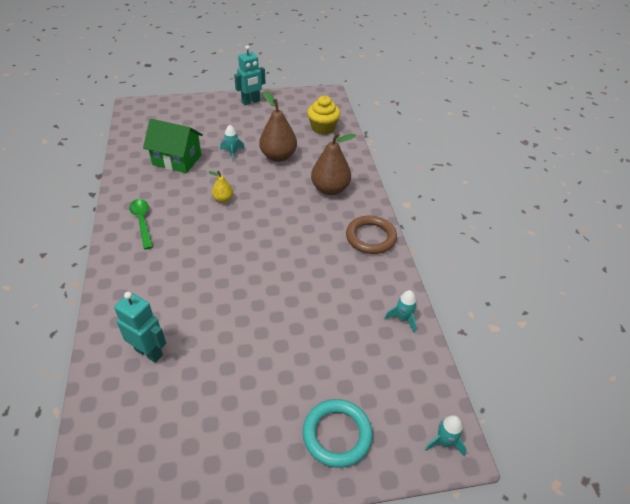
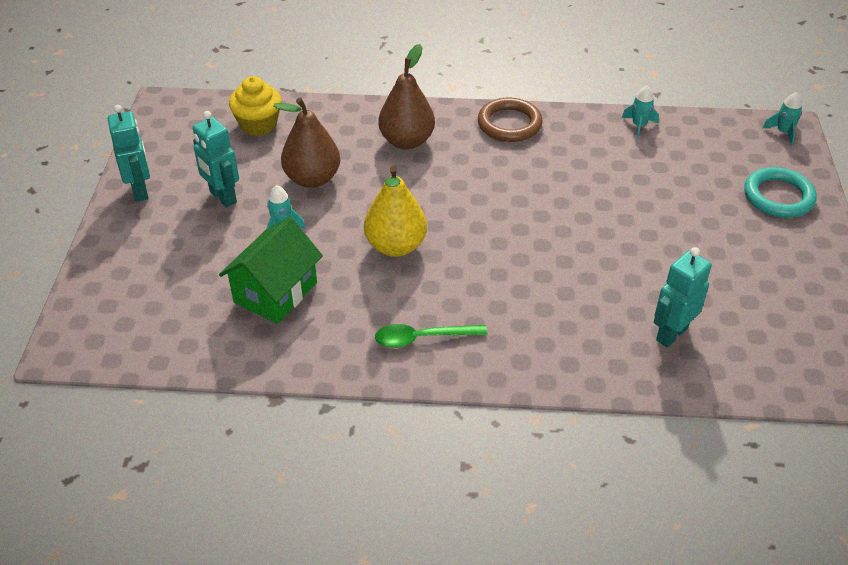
camera: 75 degrees left, 0 degrees up
(223, 199) = (396, 246): yellow pear -> yellow pear, size x1.94
(252, 128) = (222, 197): none -> turquoise robot

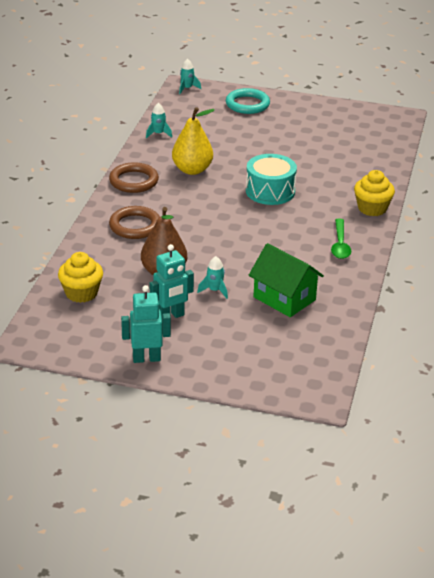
camera: 80 degrees left, 10 degrees down
(396, 246) = (251, 244): yellow pear -> yellow pear (192, 170)
(406, 141) = (135, 226): brown pear -> brown ring
(537, 368) = (372, 208): none -> yellow cupcake
(539, 249) = (270, 191): none -> turquoise drum
(671, 334) = (353, 162): turquoise robot -> none

